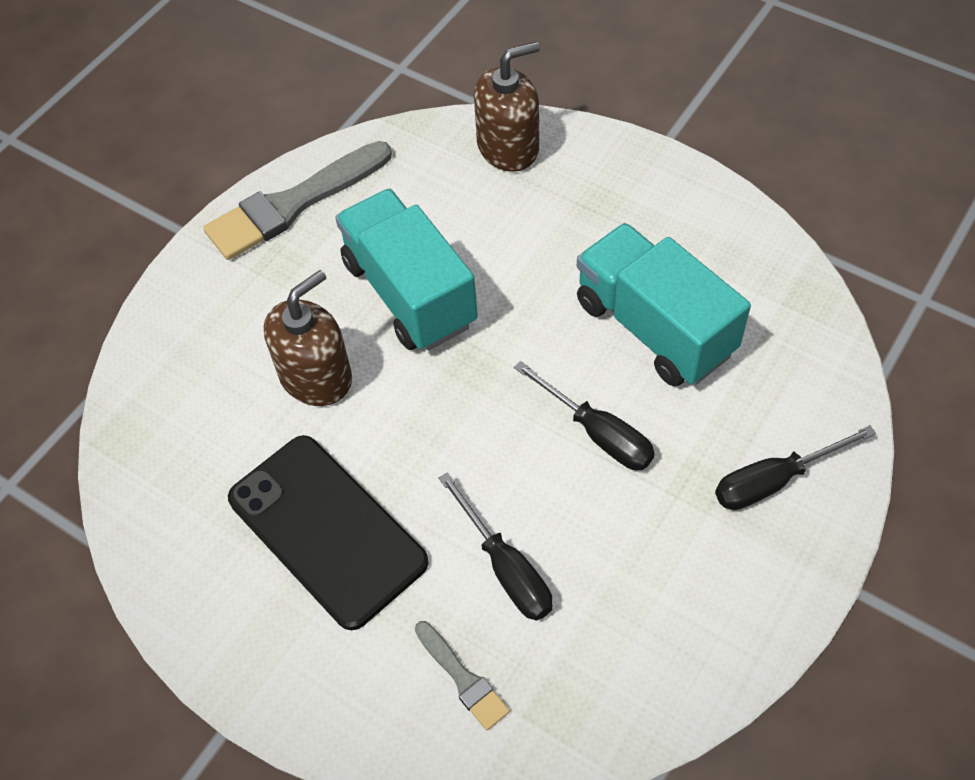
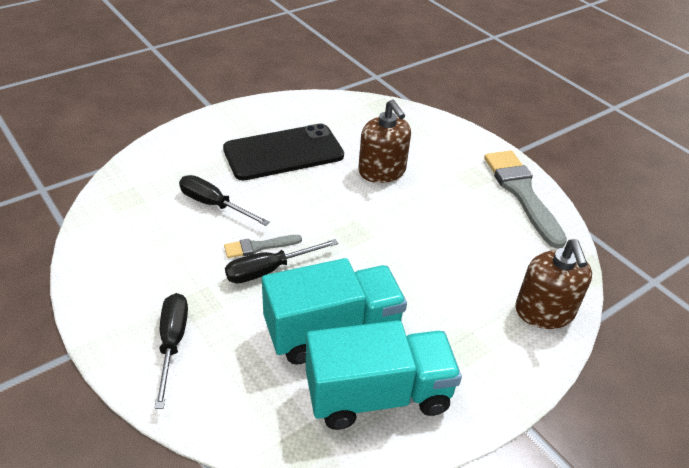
camera: 105 degrees right, 15 degrees down
(409, 293) = (425, 222): turquoise truck -> turquoise truck (378, 395)
(463, 678) = (169, 173): grey brush -> grey brush (259, 247)
(505, 567) = (214, 205): black screwdriver -> black screwdriver turned 45 degrees clockwise

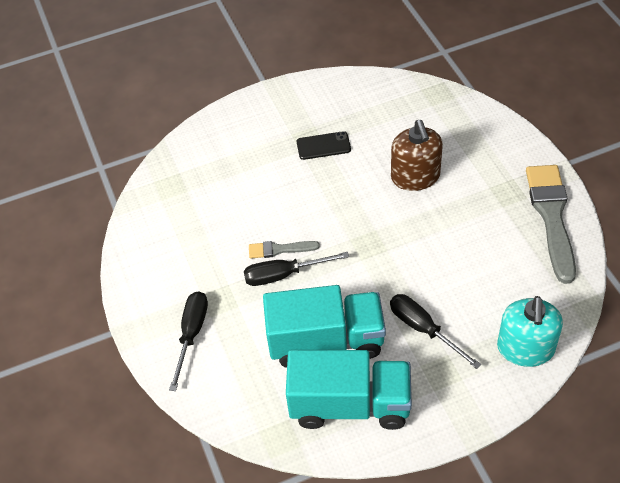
camera: 20 degrees right, 10 degrees up
(214, 205) = (247, 200): black screwdriver -> black screwdriver (423, 329)
(283, 153) = (323, 146): black phone -> black phone, size x0.47
(544, 311) = (525, 348): brown soap dispenser -> turquoise soap dispenser

